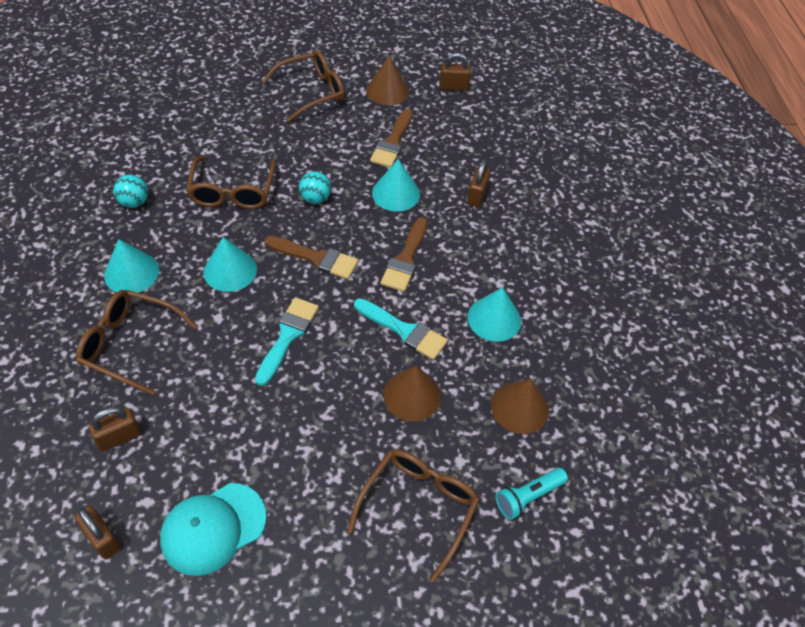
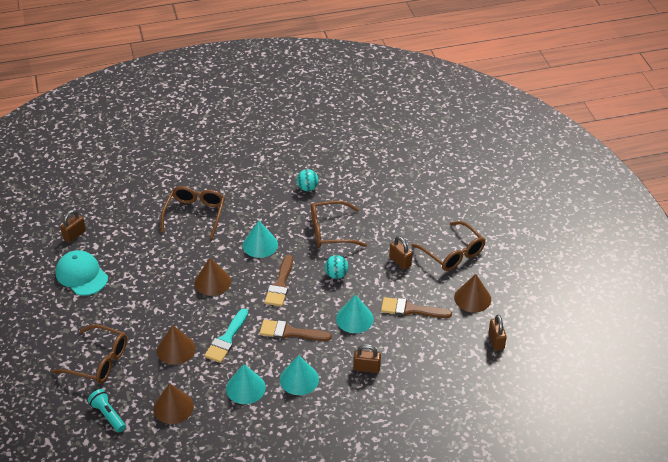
camera: 85 degrees right, 10 degrees down
(119, 437) = (133, 226): brown padlock -> brown padlock (400, 261)
(131, 273) = (248, 201): turquoise cone -> turquoise cone (299, 379)
(288, 336) = (212, 282): turquoise brush -> brown cone

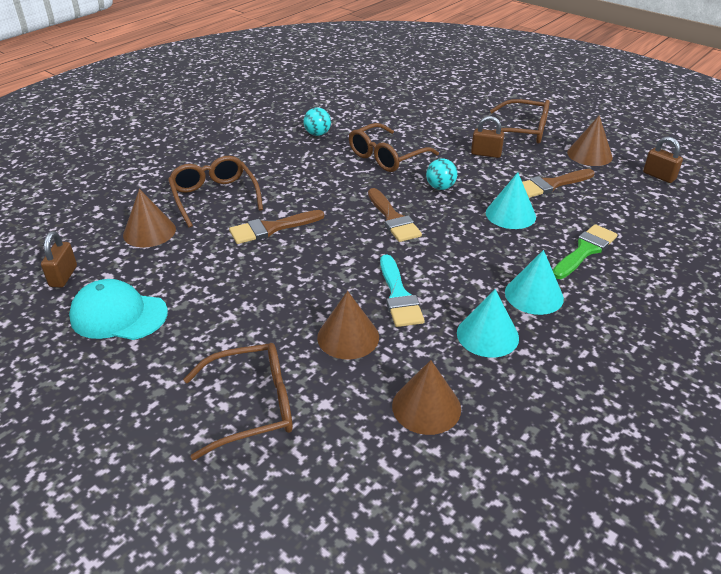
camera: 35 degrees left, 5 degrees down
(108, 415) = (345, 471): turquoise flashlight -> none
(212, 282) = (311, 248): brown cone -> brown cone (149, 232)
(260, 245) = (325, 194): turquoise cone -> none
(290, 332) = (462, 256): brown brush -> brown brush (271, 228)
(366, 368) = (585, 250): brown padlock -> green brush

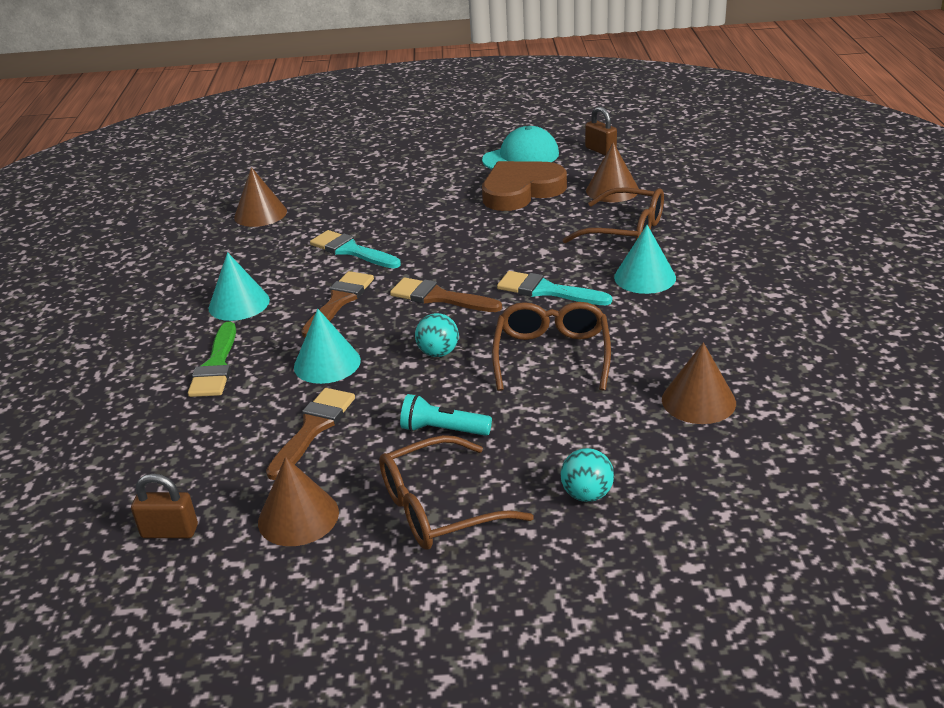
camera: 140 degrees right, 5 degrees down
(196, 274) = (521, 191): none -> brown heart
(252, 406) = (366, 170): brown glasses -> none
(271, 228) = (528, 237): brown brush -> brown brush (339, 301)
(317, 134) = (680, 338): turquoise ball -> turquoise ball (587, 494)
(329, 188) = (546, 291): none -> turquoise brush
(348, 337) = (355, 216): brown cone -> brown cone (698, 401)
(486, 154) = (443, 430): brown padlock -> turquoise flashlight
(487, 335) = (254, 262): turquoise cone -> turquoise cone (645, 277)

